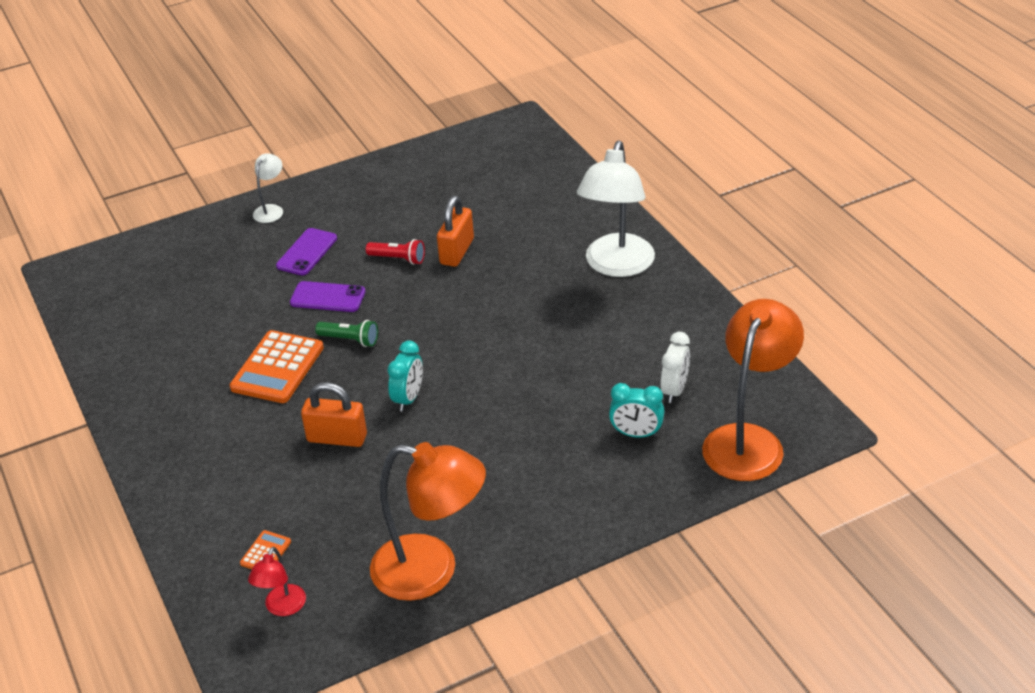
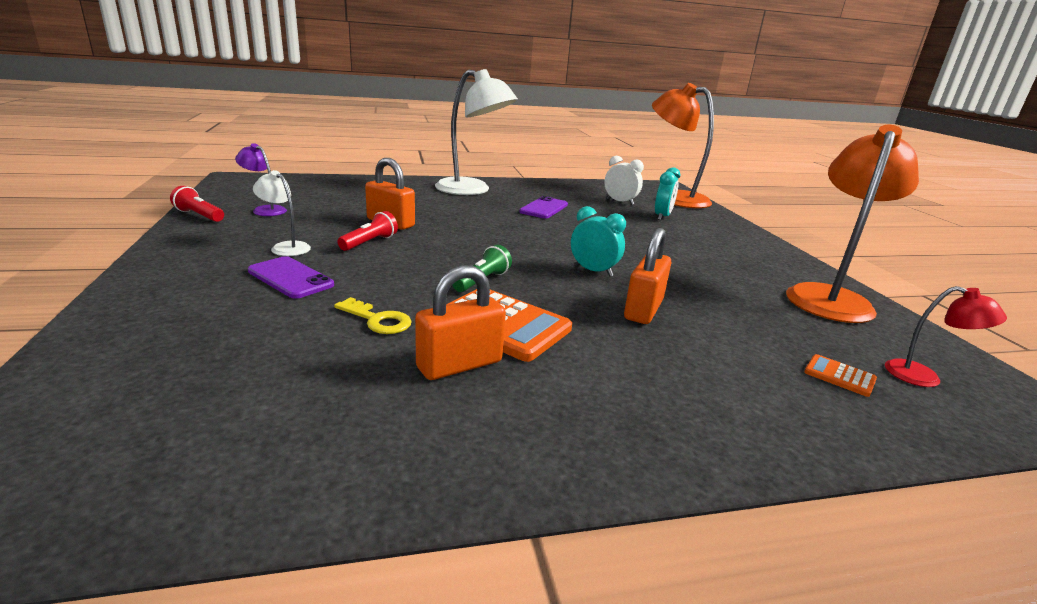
camera: 80 degrees left, 15 degrees down
(216, 363) = (459, 365): none -> orange padlock
(260, 312) = (377, 320): none -> yellow key
(271, 210) = (160, 284): white lamp -> white lamp (286, 247)
(327, 297) = (394, 280): purple phone -> purple phone (544, 208)
(403, 158) = (199, 215): none -> red flashlight
(441, 178) = (265, 210): none -> purple lamp

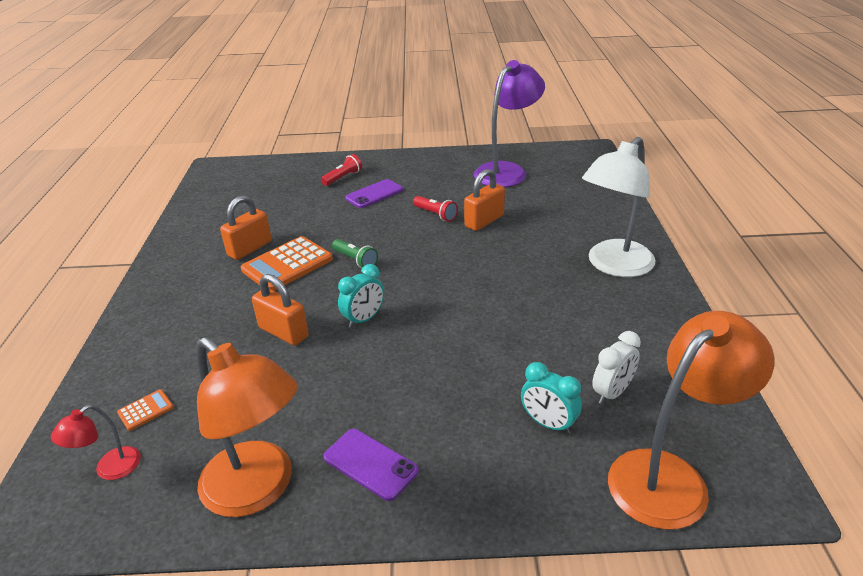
camera: 105 degrees right, 10 degrees up
(199, 215) = (488, 153): red flashlight -> red flashlight (343, 177)
(265, 210) = (507, 171): purple lamp -> purple lamp, size x2.14
(286, 247) = (427, 187): white lamp -> none
(377, 320) = (309, 224): yellow key -> none
(459, 365) = (250, 248): orange padlock -> orange padlock turned 60 degrees clockwise
(544, 208) = (555, 313): purple phone -> purple phone (370, 464)

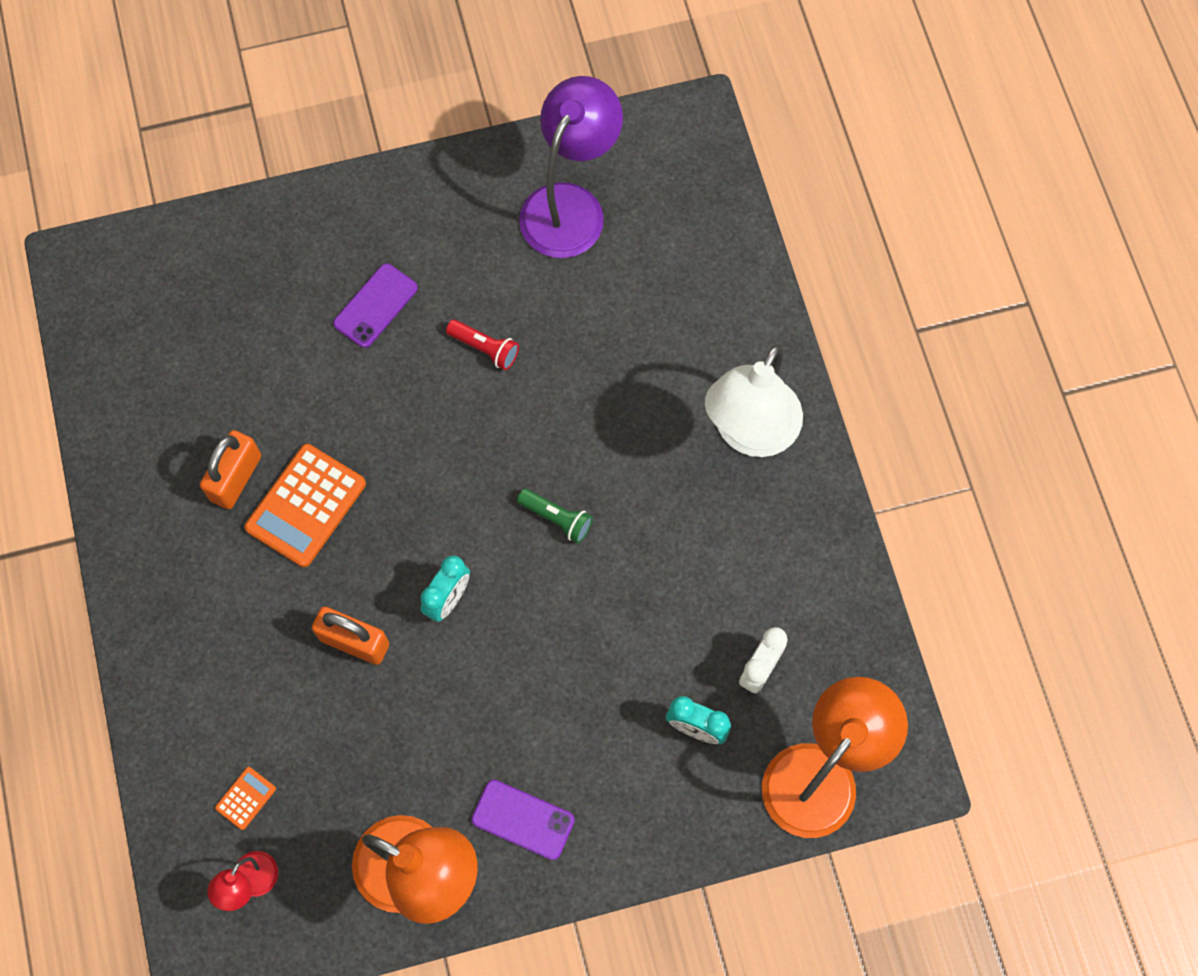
camera: 15 degrees left, 35 degrees up
(343, 177) = (309, 264): red flashlight -> none
(355, 260) = (399, 480): green flashlight -> green flashlight (557, 518)
(484, 221) = (560, 354): orange padlock -> none

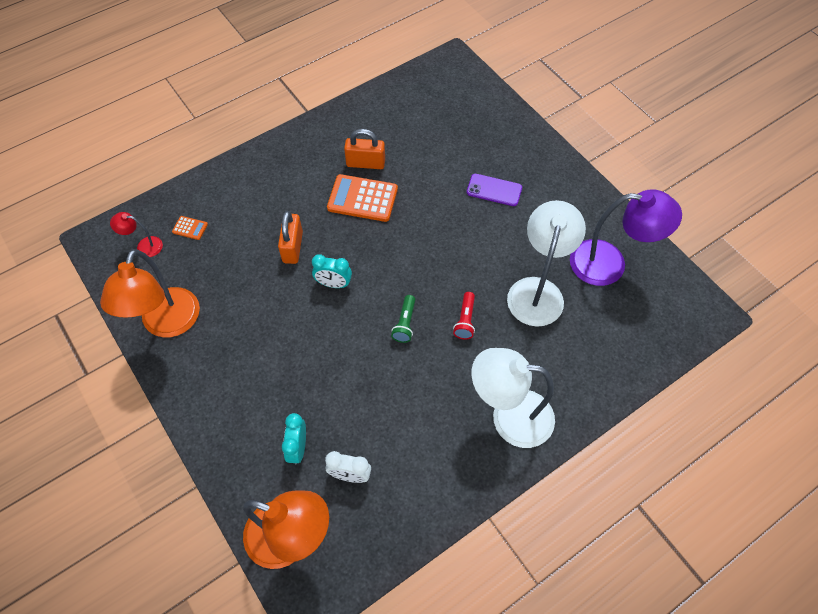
camera: 70 degrees right, 10 degrees down
(485, 348) = (495, 251): red flashlight -> red flashlight (465, 320)
(523, 820) = (212, 367): purple phone -> none
(575, 318) = (537, 291): none -> white lamp

